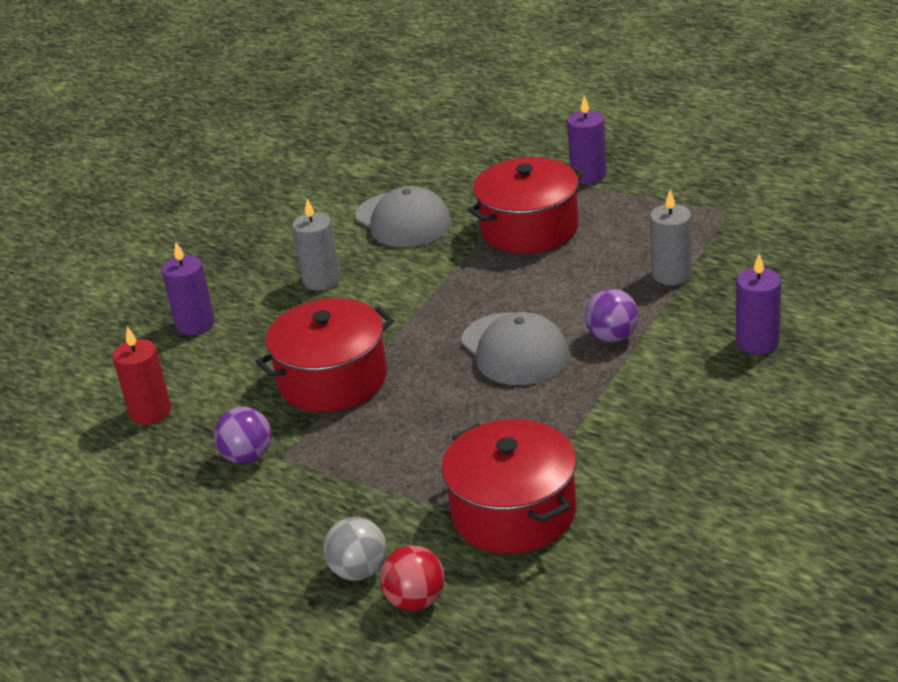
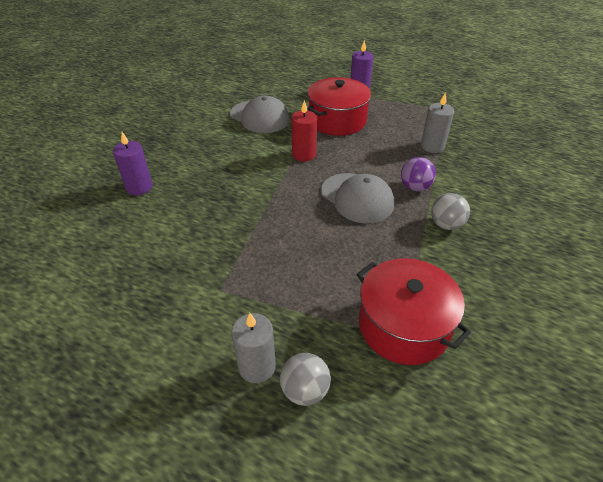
camera: 15 degrees left, 10 degrees up
(150, 412) = (115, 255): red candle -> red candle (304, 154)
(247, 457) = (194, 289): purple ball -> none
(321, 280) = (218, 155): grey candle -> grey candle (257, 366)
(332, 379) = (242, 224): red pot -> none
(415, 601) = (358, 417): red ball -> none
(635, 391) = (446, 225): none -> grey ball
(757, 342) = (504, 188): purple candle -> none

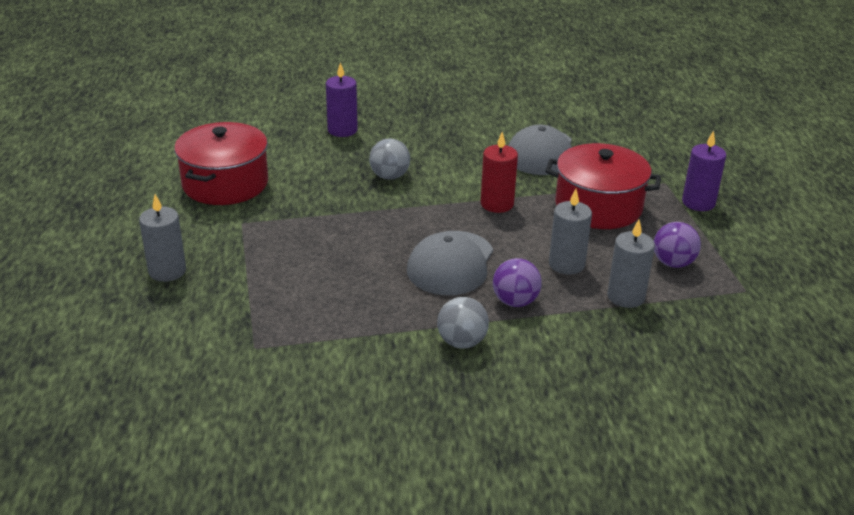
camera: 60 degrees right, 10 degrees down
(305, 390) = (157, 304): grey ball -> grey ball (389, 176)
(388, 154) = (566, 264): none -> grey candle
(404, 326) = (270, 344): red pot -> red pot (225, 183)
(410, 120) = (673, 263): none -> purple ball

